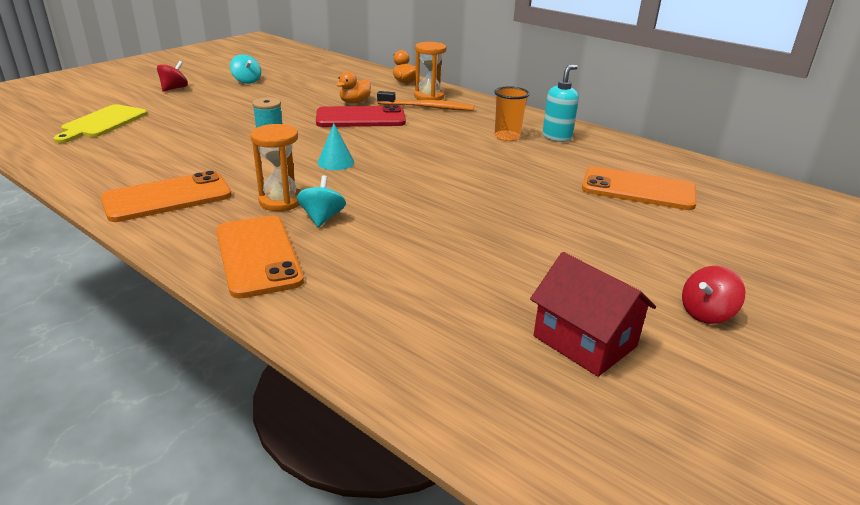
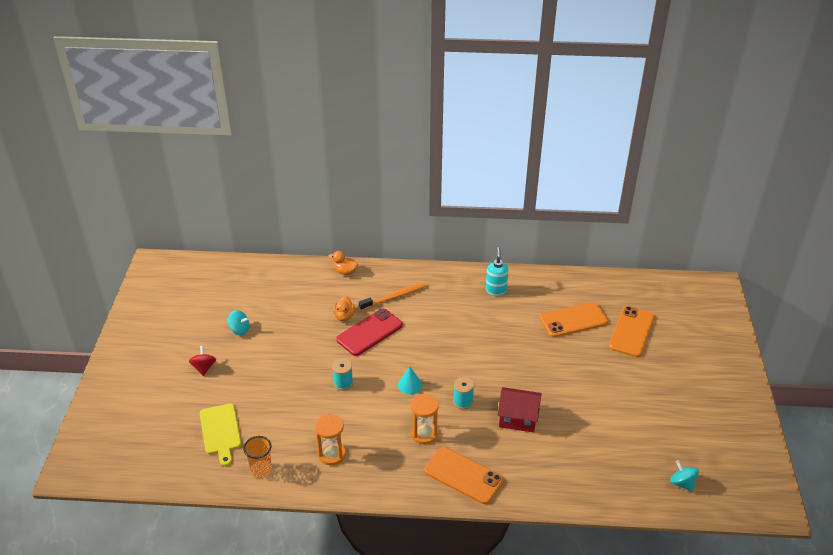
camera: 35 degrees left, 10 degrees up
(167, 197) = (365, 467): orange phone -> orange phone (631, 332)
(322, 218) = (459, 433): turquoise spinning top -> turquoise spinning top (682, 483)
(374, 197) = (463, 402): none -> turquoise spool
(429, 97) = (381, 283): orange hourglass -> orange hourglass (332, 454)
(507, 137) = (470, 305): orange cup -> orange cup (261, 470)
(584, 341) = (632, 439): red house -> red house (518, 418)
(706, 313) = (660, 396): red spinning top -> none

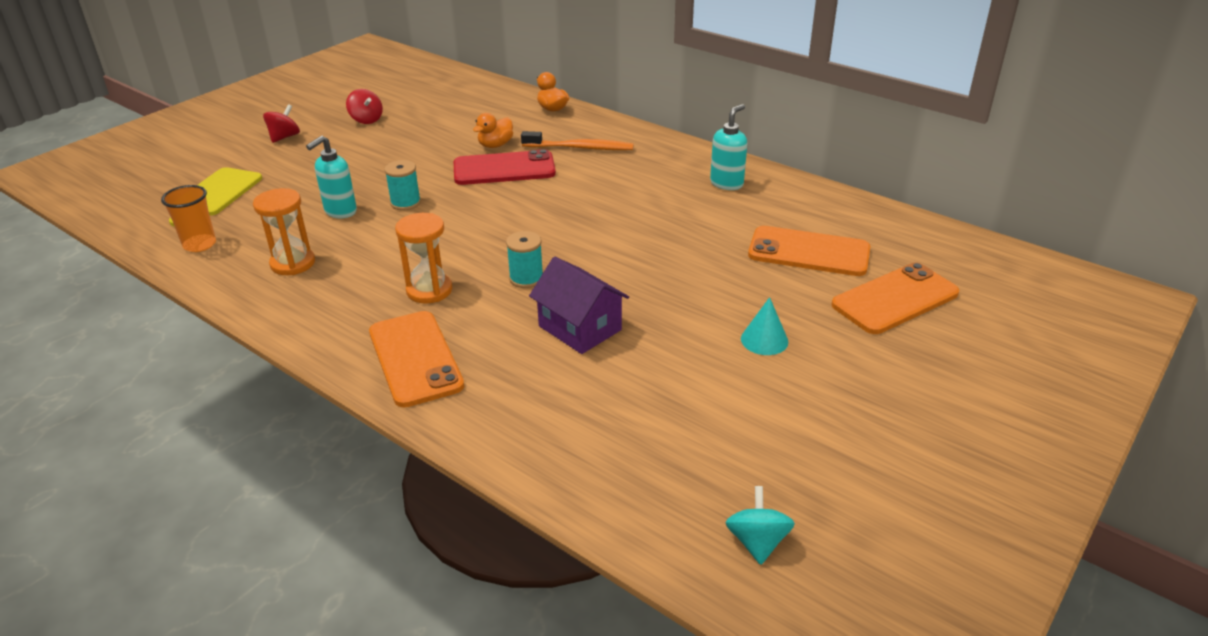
camera: 35 degrees right, 5 degrees down
(239, 330) = (366, 120): turquoise spinning top -> red spinning top
(313, 407) = (340, 212): none -> turquoise soap dispenser
(410, 385) = (482, 235): turquoise cone -> turquoise cone (764, 340)
(518, 418) = (580, 328): red house -> purple house

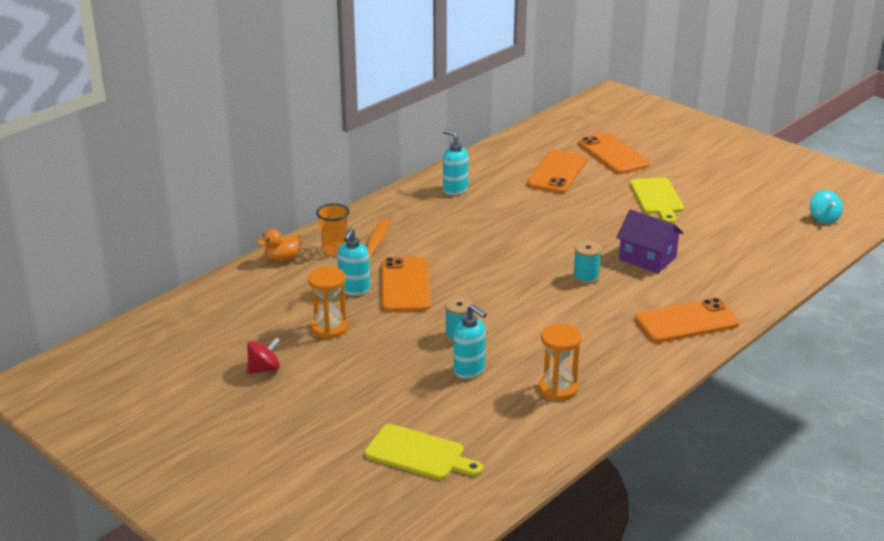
camera: 85 degrees left, 5 degrees down
(200, 244) = (520, 448): orange cup -> orange cup (334, 250)
(284, 137) = (290, 423): red spinning top -> none
(429, 290) = (601, 318): orange hourglass -> orange hourglass (329, 328)
(495, 145) = (354, 290): orange duck -> turquoise soap dispenser
(504, 169) = (405, 285): red phone -> orange phone
(580, 328) = (647, 258): purple house -> purple house turned 75 degrees clockwise
(757, 542) = (823, 218): turquoise spinning top -> turquoise spinning top turned 105 degrees counterclockwise
(764, 340) = (657, 198): turquoise cone -> yellow cutting board

